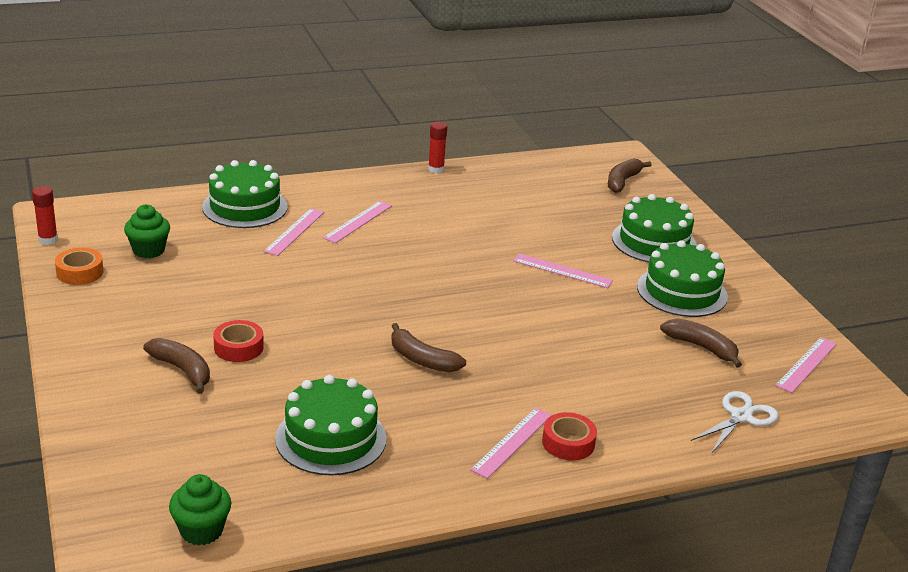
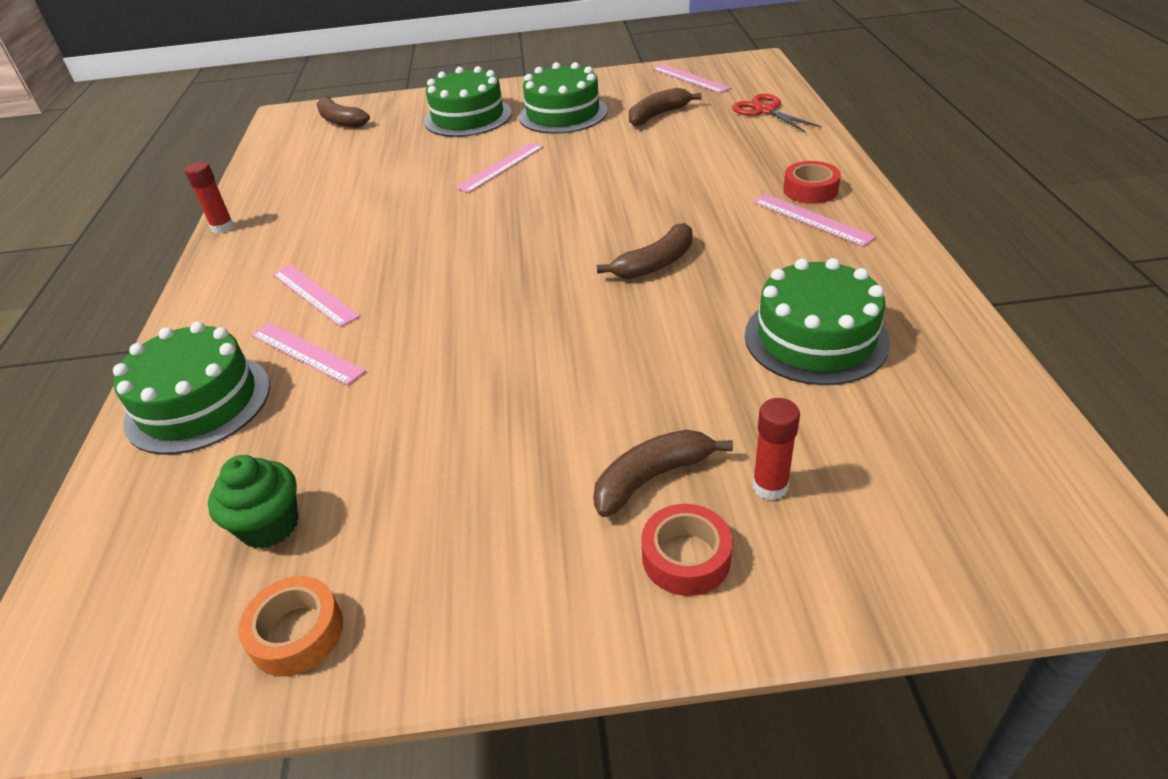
camera: 70 degrees left, 10 degrees up
(48, 240) = (134, 701): red glue stick -> red glue stick (770, 486)
(201, 531) = (1030, 457): green cupcake -> none
(238, 347) = (601, 415): red tape -> red tape (686, 557)
(741, 417) = (765, 111): white scissors -> red scissors

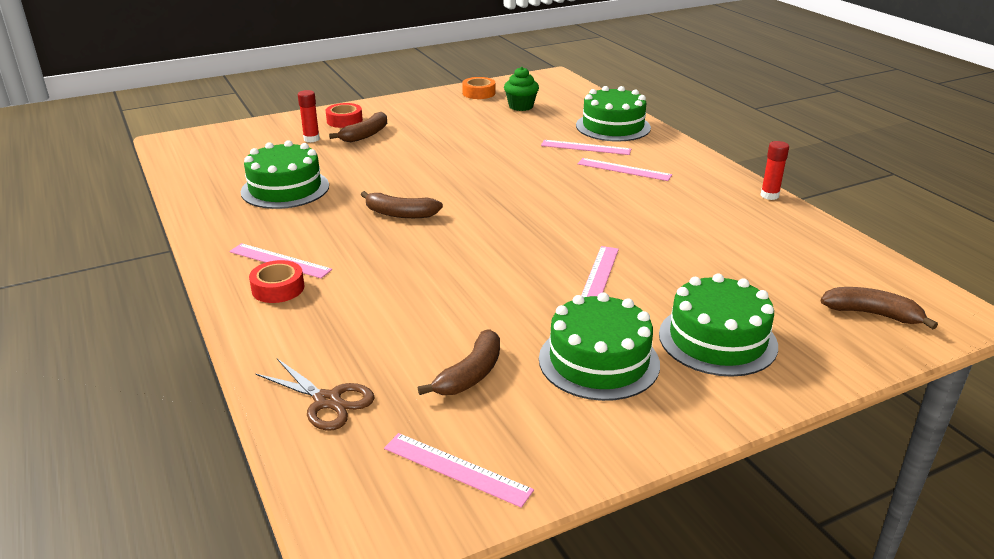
camera: 155 degrees right, 10 degrees down
(655, 263) = (400, 214): brown banana -> brown banana turned 105 degrees counterclockwise
(765, 111) = (327, 401): red scissors -> brown scissors

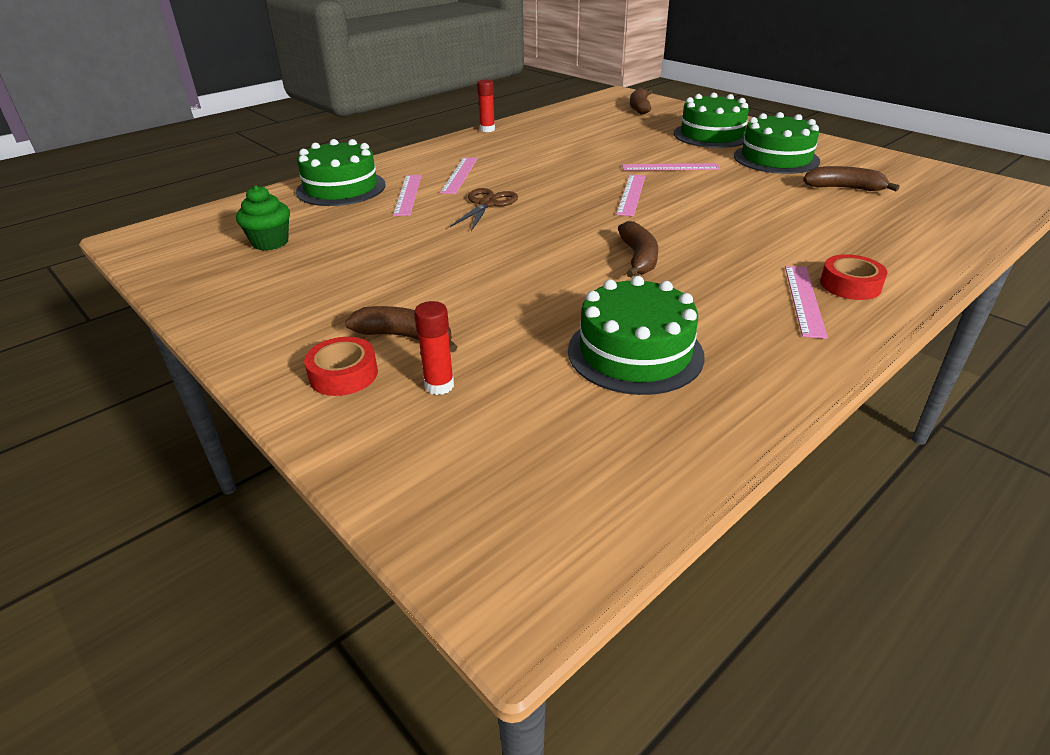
camera: 105 degrees left, 5 degrees up
(327, 401) = (944, 225): brown scissors -> brown scissors (487, 204)
(456, 469) = (930, 179): pink ruler -> pink ruler (631, 194)
(479, 93) = (205, 280): orange tape -> none

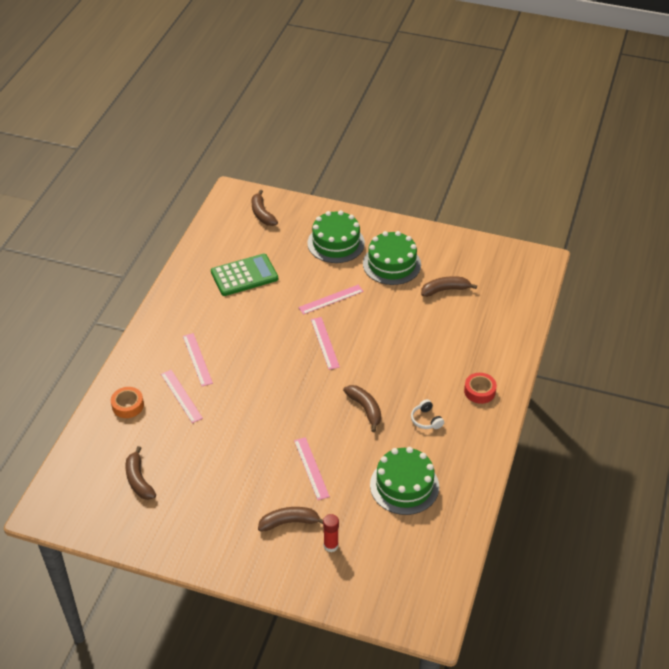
camera: 30 degrees left, 10 degrees up
(270, 242) = (139, 480): green cupcake -> brown banana
(341, 188) = (128, 405): green cake -> orange tape
(343, 374) = (281, 559): red tape -> none
(487, 129) = (168, 288): red glue stick -> none
(487, 204) = (242, 387): brown scissors -> none
(579, 136) = (244, 275): none -> green calculator
(731, 291) = (426, 420): none -> white headphones
(804, 300) = (463, 412): pink ruler -> pink ruler (311, 468)

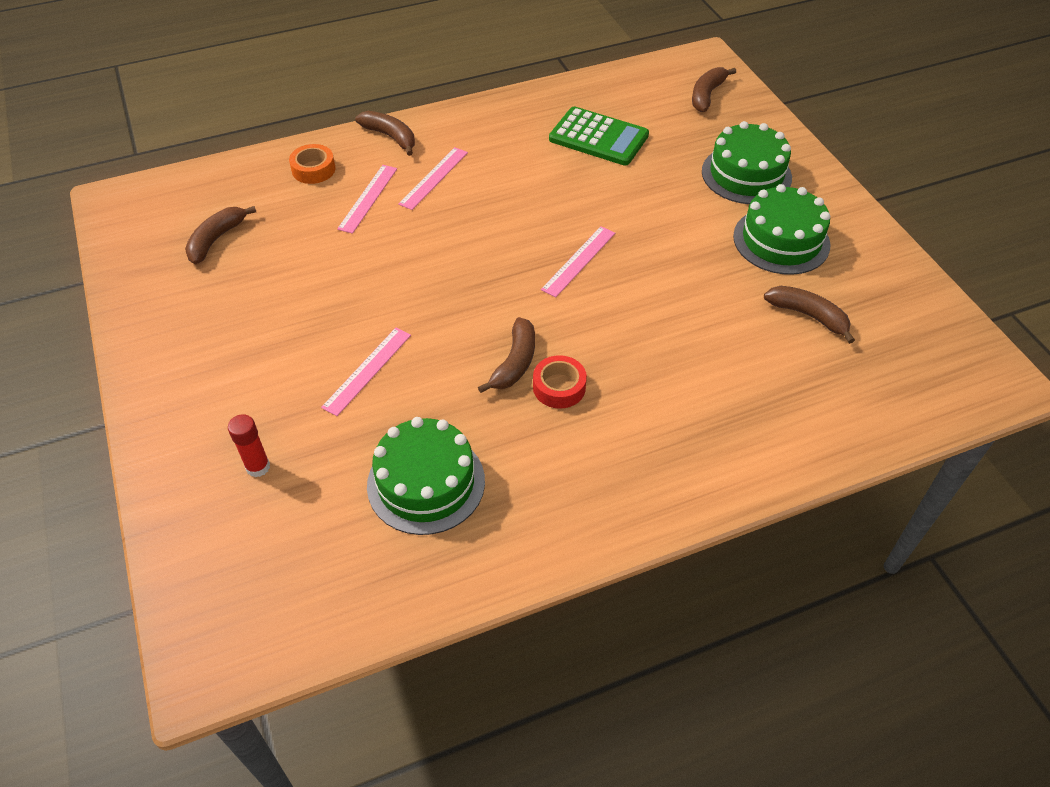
camera: 50 degrees right, 5 degrees up
(289, 522) = (262, 403): brown banana -> brown banana (390, 137)
(331, 299) = (653, 224): pink ruler -> none
(426, 420) = (563, 436): white headphones -> none
(479, 391) = (678, 463): red tape -> red tape (559, 387)

